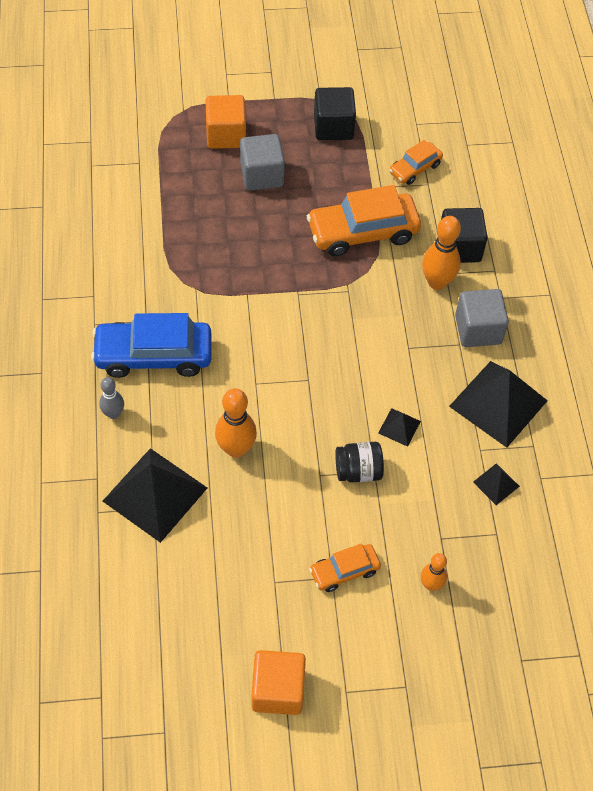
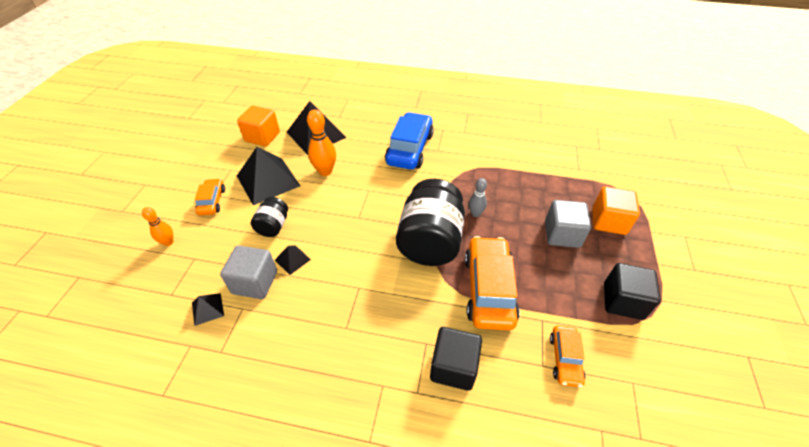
camera: 110 degrees right, 10 degrees down
(113, 414) = (376, 127): grey bowling pin -> grey bowling pin (475, 213)
(278, 690) = (171, 158): orange cube -> orange cube (262, 137)
(318, 295) = (430, 241): none -> black jar
(415, 168) = (565, 359): orange car -> orange car turned 150 degrees counterclockwise
(437, 282) = (418, 332): orange bowling pin -> none
(478, 330) = (354, 349): grey cube -> grey cube (255, 282)
(498, 403) = (274, 338): black pyramid -> black pyramid (268, 180)

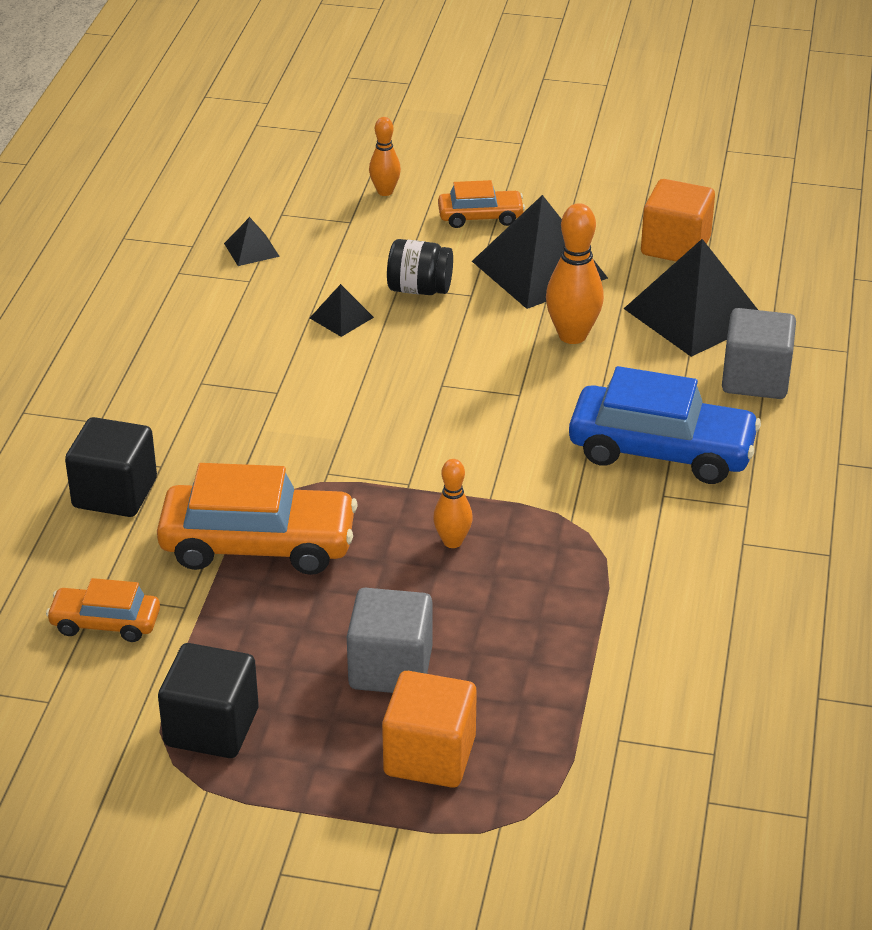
camera: 90 degrees right, 10 degrees down
(255, 282) = (297, 285): grey cube -> grey cube (755, 379)
(430, 241) = (377, 475): black jar -> none
(475, 213) = (452, 541): grey bowling pin -> orange bowling pin

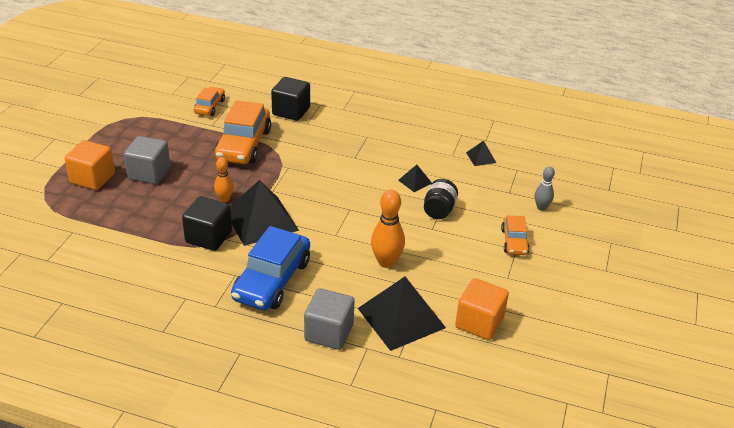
camera: 95 degrees right, 0 degrees up
(211, 727) = (138, 127): black cube -> black cube (208, 237)
(385, 192) = (541, 207): orange bowling pin -> grey bowling pin
(539, 269) = (456, 258): black pyramid -> black pyramid (261, 220)

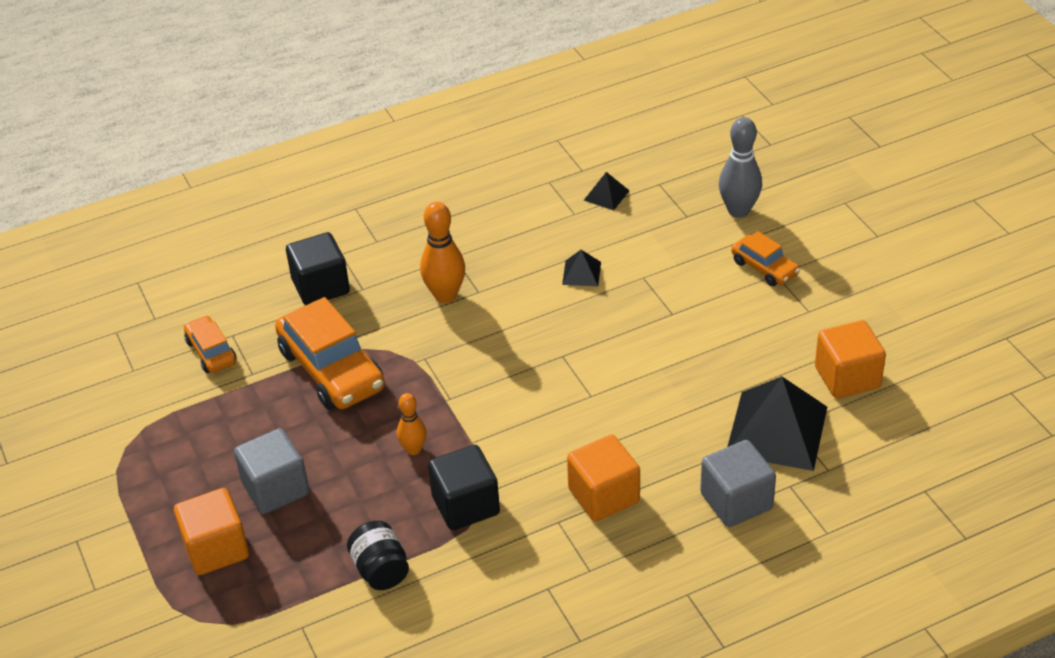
camera: 40 degrees left, 5 degrees up
(261, 220) = (492, 441): black pyramid -> none
(272, 280) = (604, 495): blue car -> orange cube
(386, 262) = (682, 385): orange bowling pin -> orange bowling pin (445, 295)
(439, 210) = (650, 288): black jar -> black jar (381, 570)
(541, 207) = (738, 211): grey bowling pin -> grey bowling pin, size x1.65

